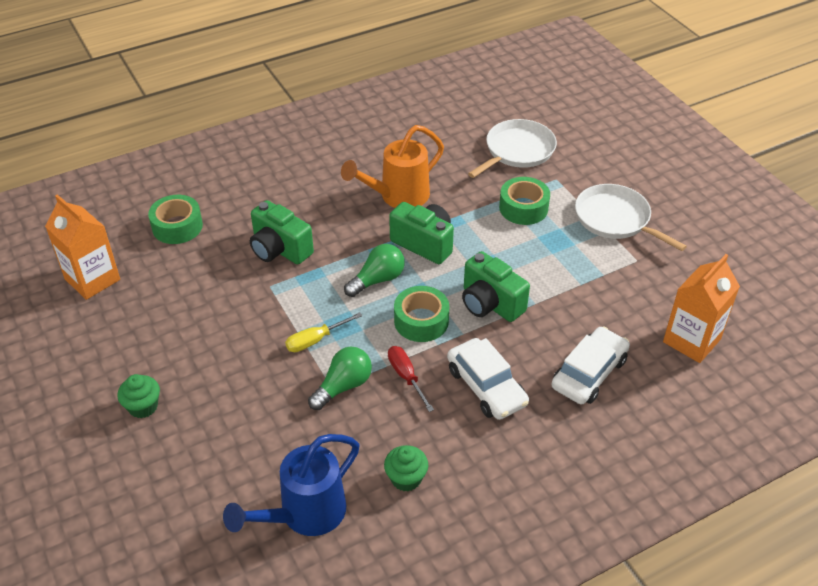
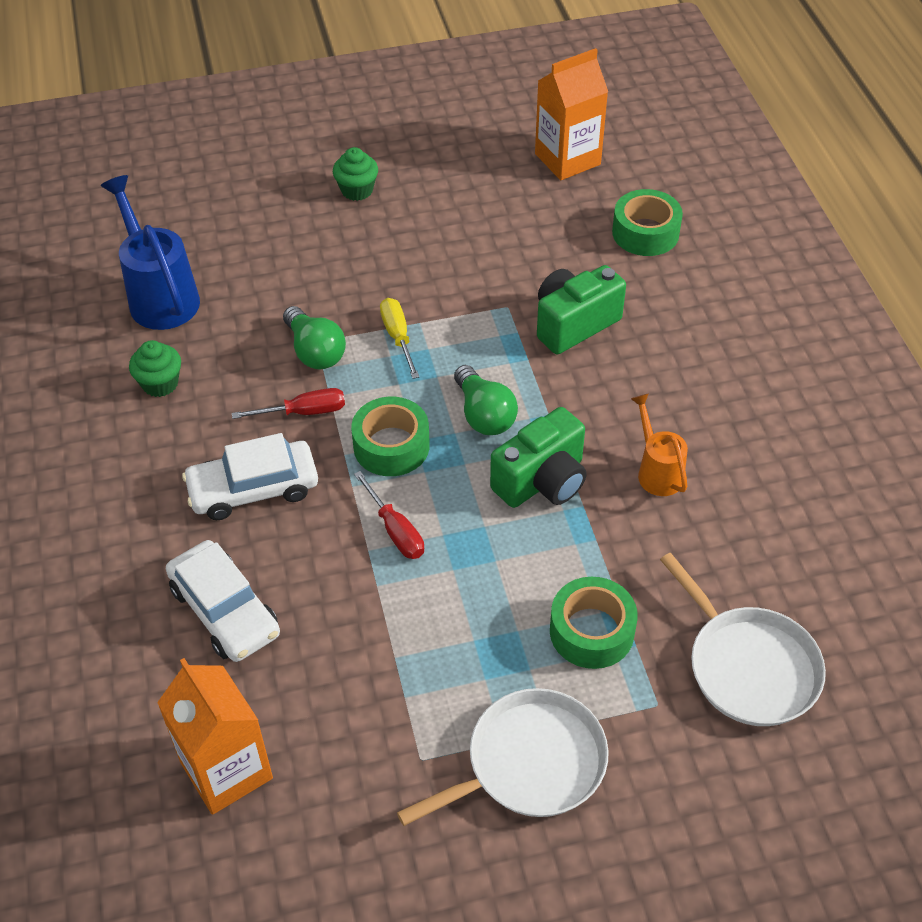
camera: 105 degrees right, 5 degrees up
(398, 196) = (657, 471): orange watering can -> orange watering can, size x0.59
(490, 303) = (395, 530): green camera -> red screwdriver

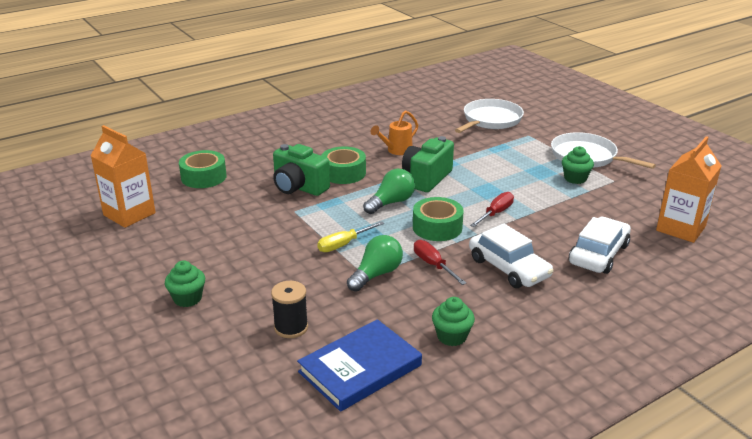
camera: 110 degrees left, 20 degrees down
(160, 296) = (360, 368): blue watering can -> blue book
(258, 259) = (291, 327): none -> black spool
(454, 697) = (575, 178): none -> green cupcake
(542, 481) = (426, 178): green camera -> green camera turned 90 degrees counterclockwise
(591, 631) = (506, 153): green tape -> green tape (343, 173)

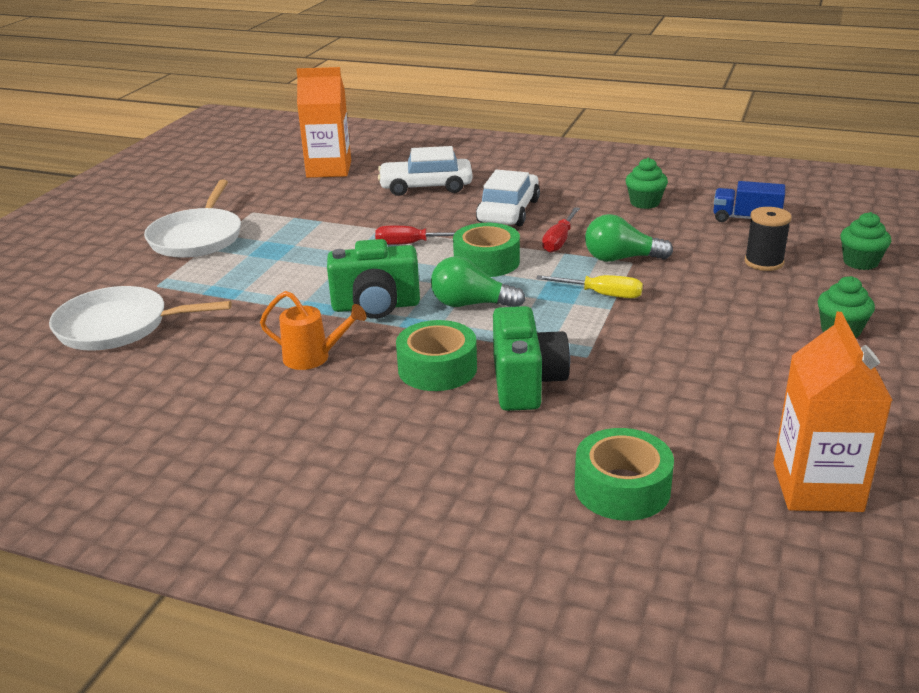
camera: 125 degrees left, 0 degrees up
(360, 368) = (746, 219): blue book -> blue truck
(575, 178) = (270, 229): green cupcake -> green cupcake (860, 262)

